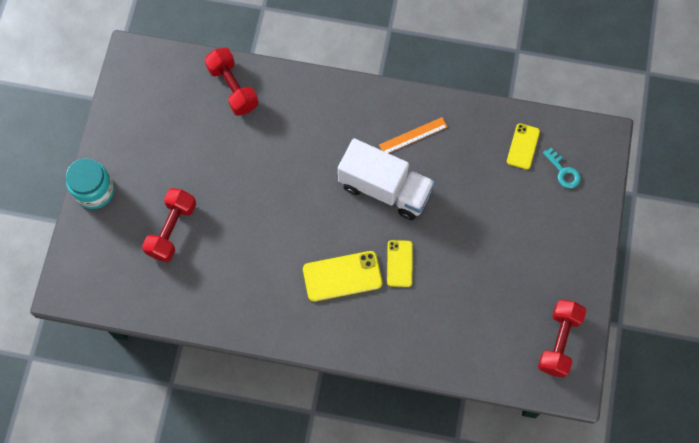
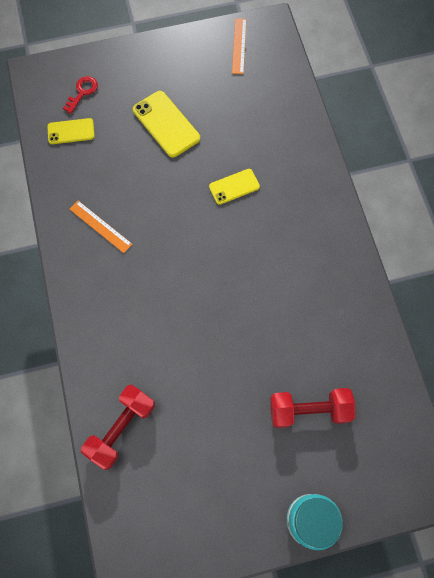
camera: 115 degrees left, 0 degrees up
(342, 276) = (271, 229): yellow phone -> yellow phone (166, 124)
(385, 188) = (167, 229): white truck -> none
(558, 341) = (239, 46): red dumbbell -> orange ruler
(563, 172) = (82, 92): turquoise key -> red key

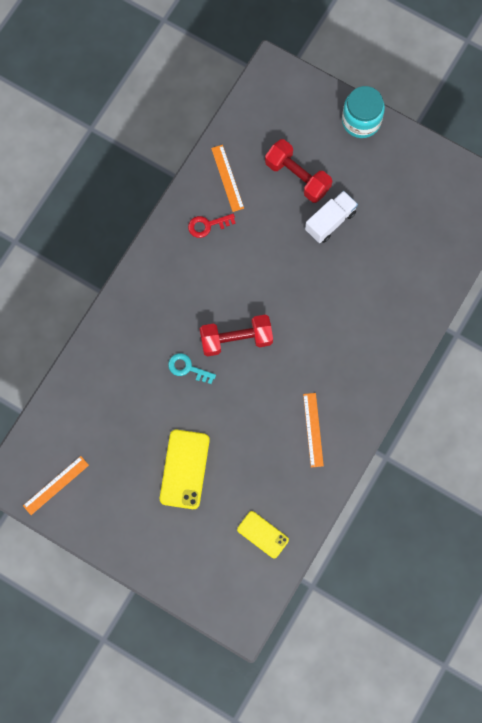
camera: 135 degrees left, 5 degrees up
(82, 92) = (221, 564): red key -> red key (207, 225)
(121, 428) = (425, 275): red dumbbell -> red dumbbell (236, 339)
(234, 186) = (187, 368): yellow phone -> turquoise key
(244, 397) = (330, 221): none -> white truck
(361, 352) = (227, 178): none -> orange ruler

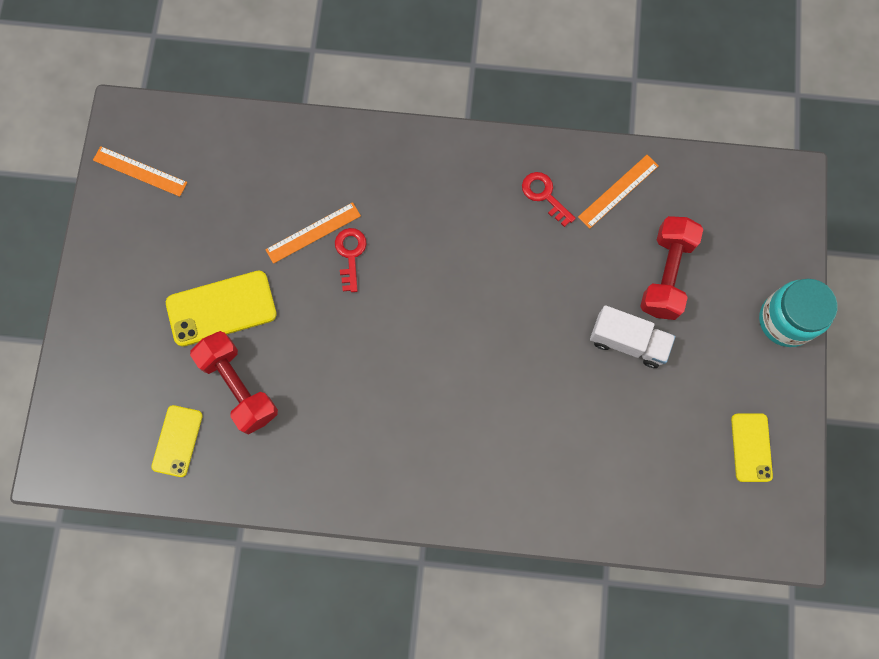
camera: 65 degrees right, 0 degrees up
(187, 368) = (350, 254): turquoise key -> red key
(236, 339) = (414, 295): red dumbbell -> red dumbbell (239, 386)
(313, 430) = (340, 444): orange ruler -> orange ruler (313, 233)
(430, 182) = (751, 447): none -> yellow phone

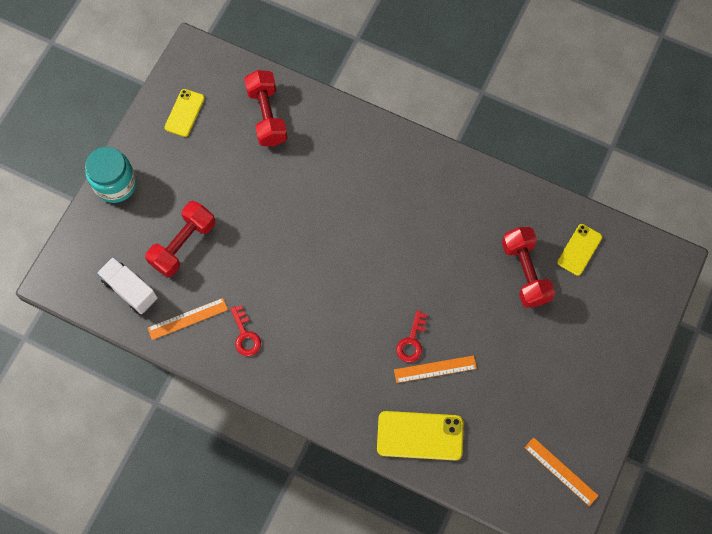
camera: 160 degrees left, 5 degrees down
(221, 308) = (523, 334): yellow phone -> yellow phone (420, 435)
(628, 342) = (234, 207): white truck -> white truck (130, 290)
(643, 483) = (267, 116): none -> red dumbbell

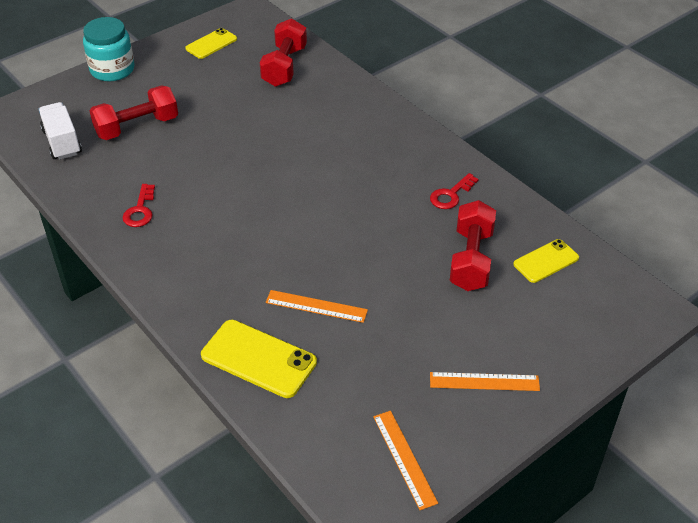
camera: 25 degrees right, 25 degrees down
(188, 319) = (96, 179): orange ruler -> orange ruler (484, 382)
(411, 341) = (306, 274): red key -> red key (451, 195)

